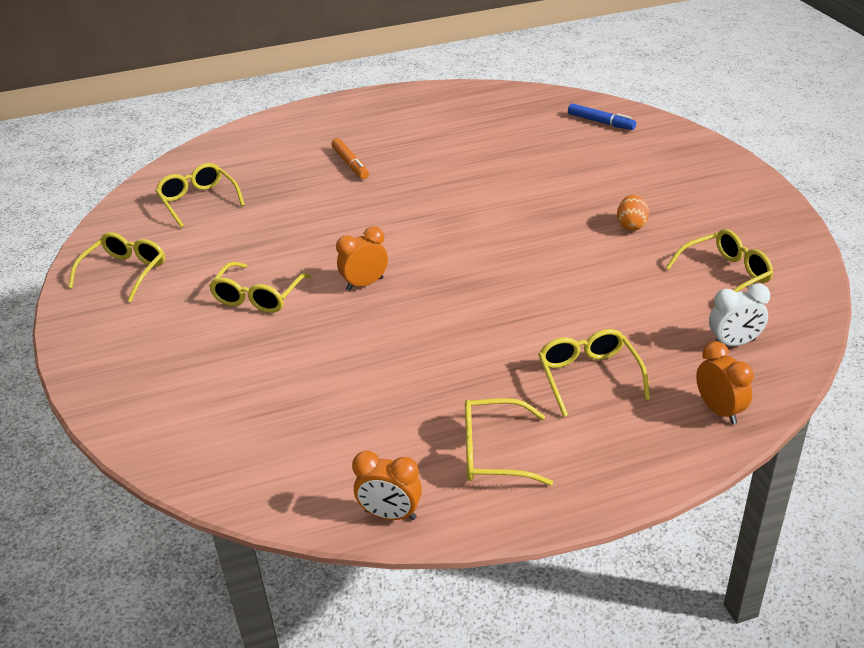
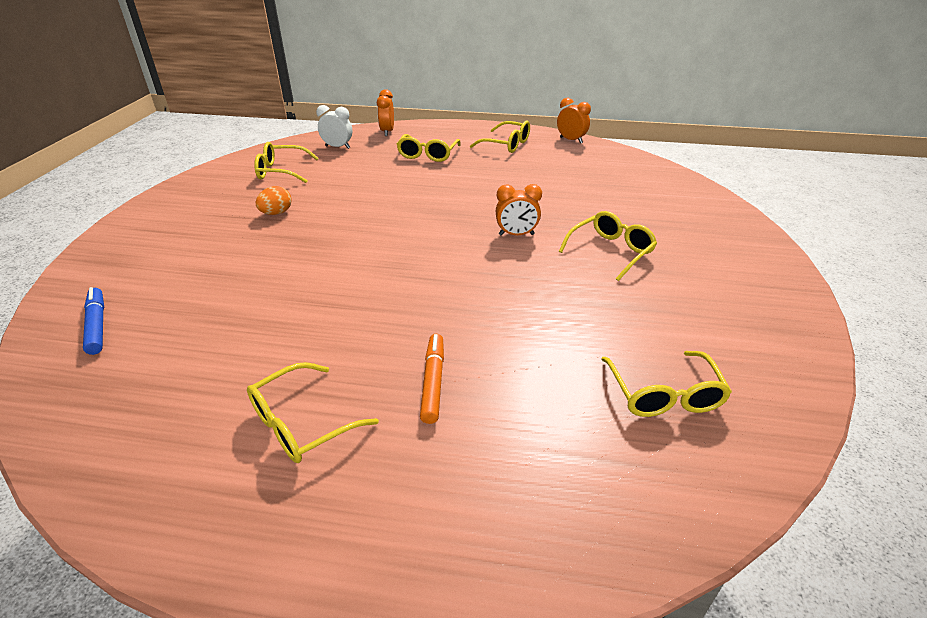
camera: 155 degrees left, 0 degrees up
(125, 272) = (750, 316): yellow glasses -> yellow glasses (302, 423)

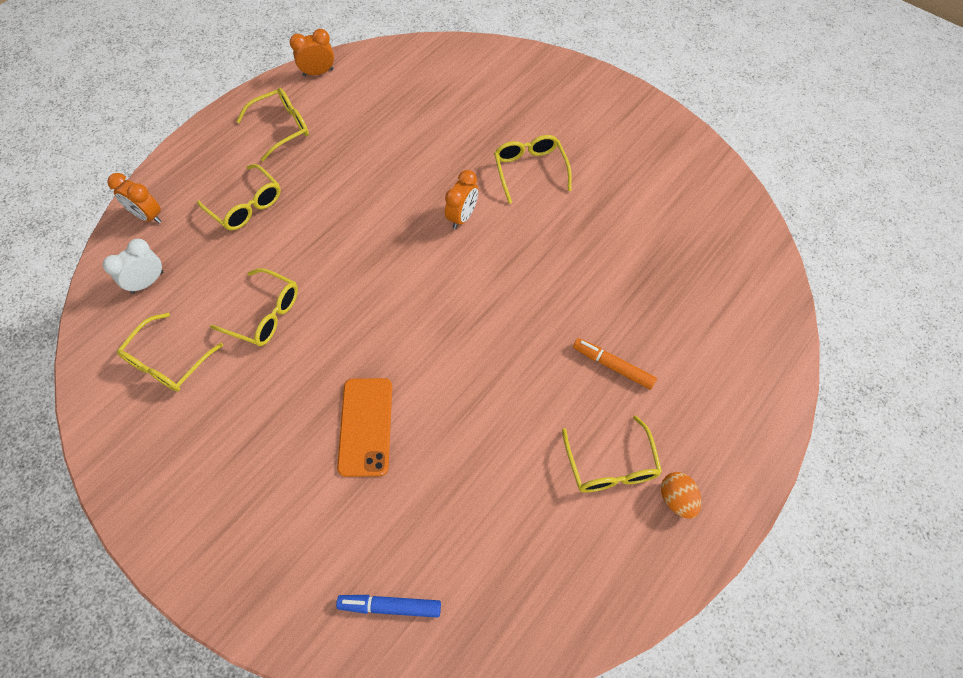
camera: 60 degrees left, 25 degrees up
(270, 257) = (365, 426): none -> orange phone
(276, 213) = (274, 396): orange egg -> orange egg (676, 499)
(663, 394) = (692, 244): yellow glasses -> yellow glasses (264, 314)

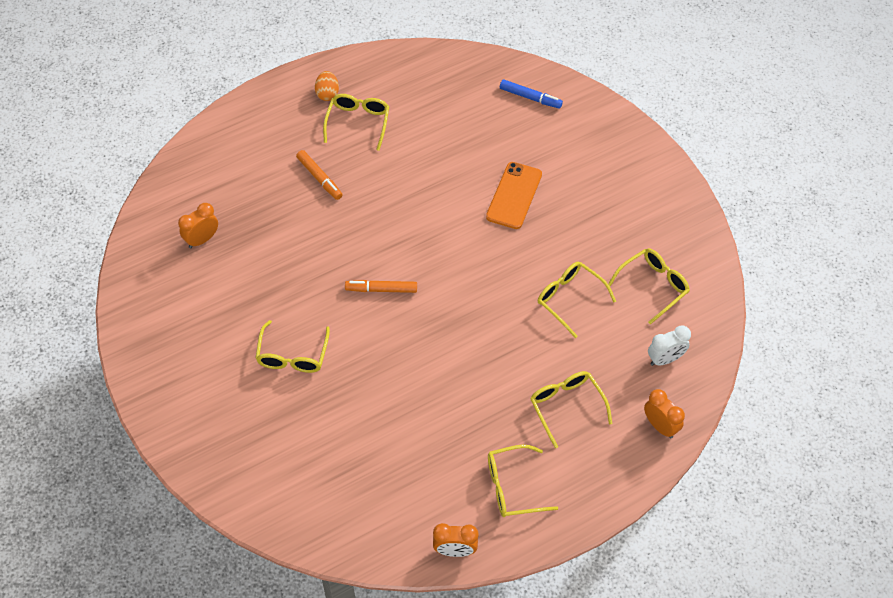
camera: 160 degrees left, 5 degrees down
(462, 217) = (375, 330): orange clock -> orange clock (202, 239)
(475, 258) = (381, 289): none -> orange marker

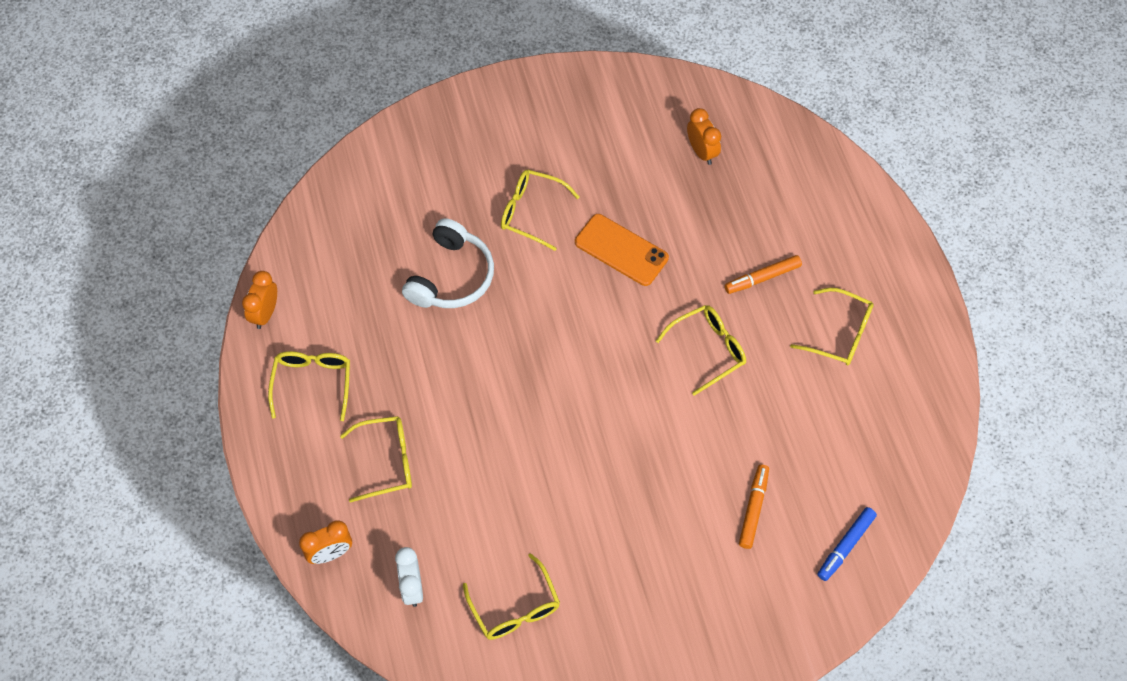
camera: 105 degrees right, 5 degrees up
(327, 94) = (893, 309): orange egg -> none
(375, 403) = (451, 276): none -> white headphones
(381, 289) = (590, 310): orange marker -> orange marker (753, 508)
(514, 195) = (689, 483): orange phone -> orange phone (621, 250)
(570, 299) = (523, 505): yellow glasses -> yellow glasses (708, 350)

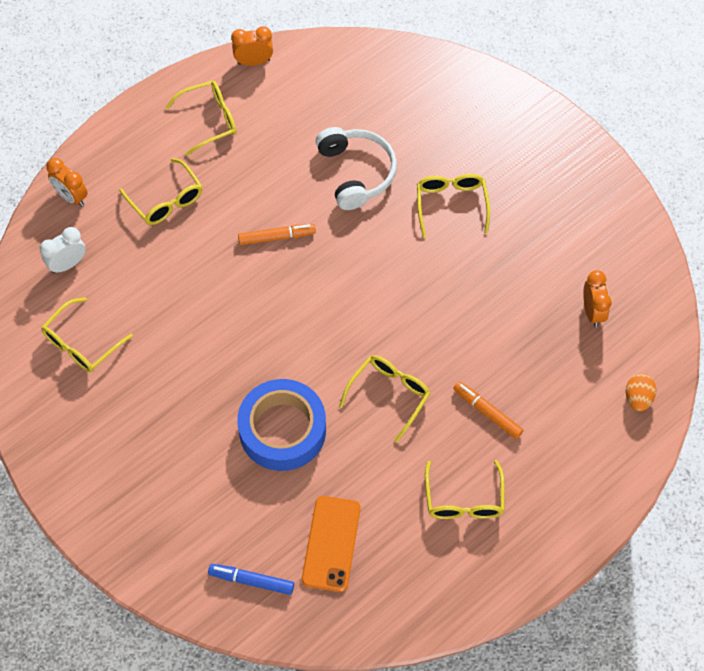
camera: 65 degrees right, 0 degrees up
(451, 276) = (356, 173): white headphones -> white headphones turned 105 degrees counterclockwise
(621, 250) = (452, 288): orange phone -> orange phone (331, 543)
(701, 152) = (592, 312): orange clock -> orange clock turned 45 degrees counterclockwise
(701, 456) = (282, 430): none -> blue tape
(708, 350) = (389, 395): yellow glasses -> yellow glasses turned 90 degrees counterclockwise
(753, 508) = (252, 491): orange marker -> orange marker (277, 237)
(802, 157) = (638, 398): none -> orange egg

